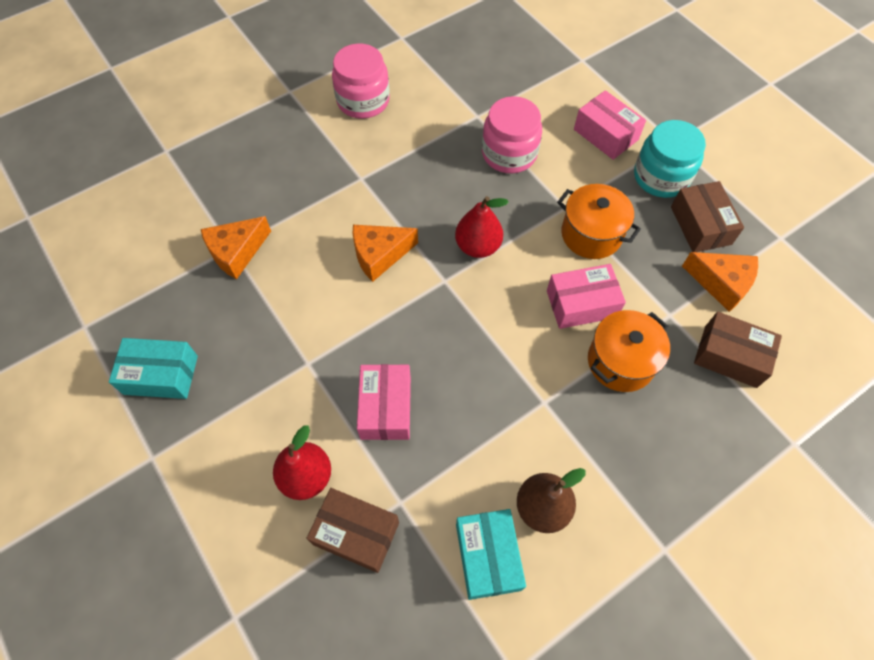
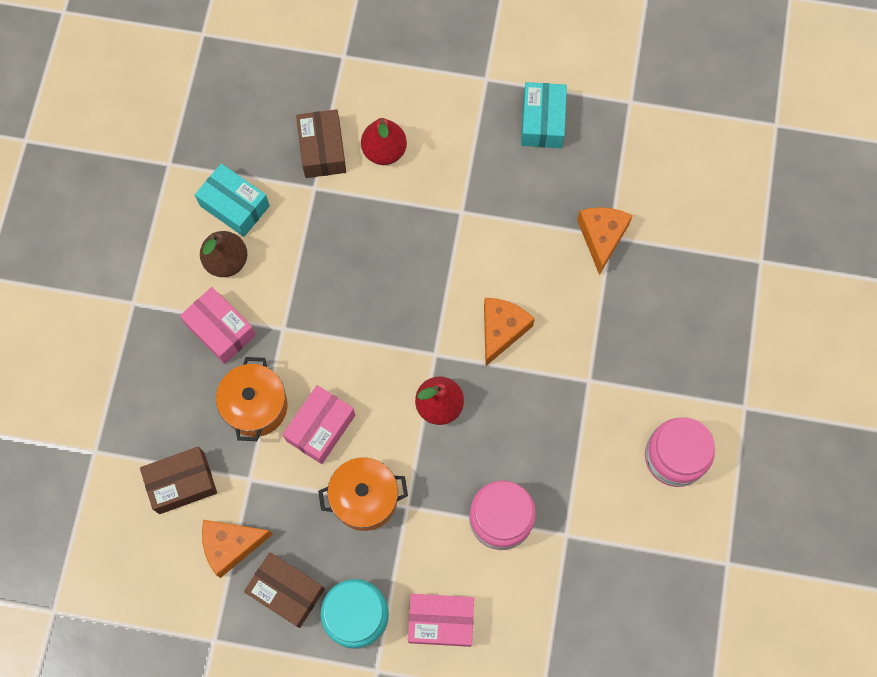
camera: 135 degrees right, 10 degrees up
(161, 375) = (542, 122): turquoise box -> turquoise box turned 45 degrees counterclockwise
(356, 533) = (322, 150): brown box -> brown box turned 75 degrees counterclockwise
(386, 408) = (380, 231): pink box -> pink box (220, 330)

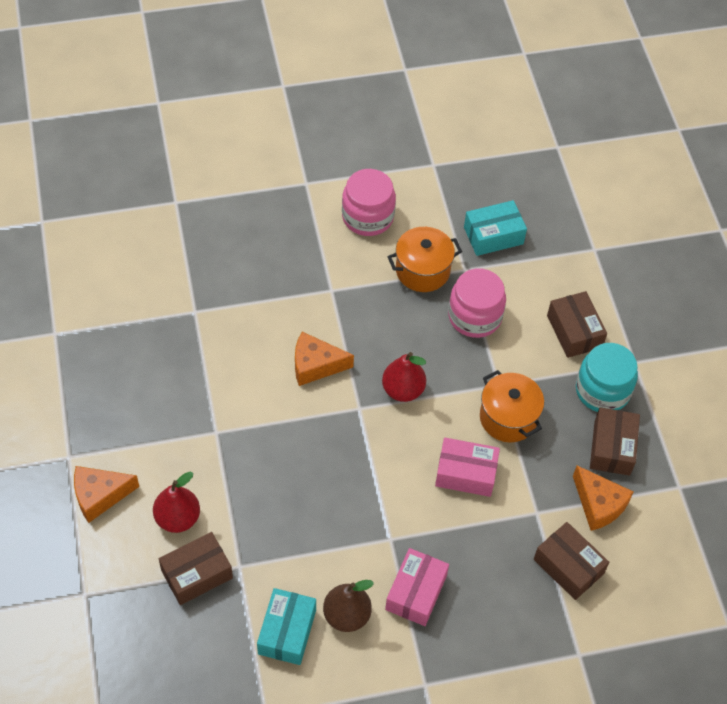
camera: 115 degrees left, 15 degrees down
(256, 406) = (472, 533): orange pot -> orange pot (422, 270)
(441, 621) = (574, 331): pink box -> brown box
(542, 122) = (99, 396): turquoise box -> turquoise box (493, 235)
(602, 237) = (198, 317): orange cheese -> orange cheese (100, 495)

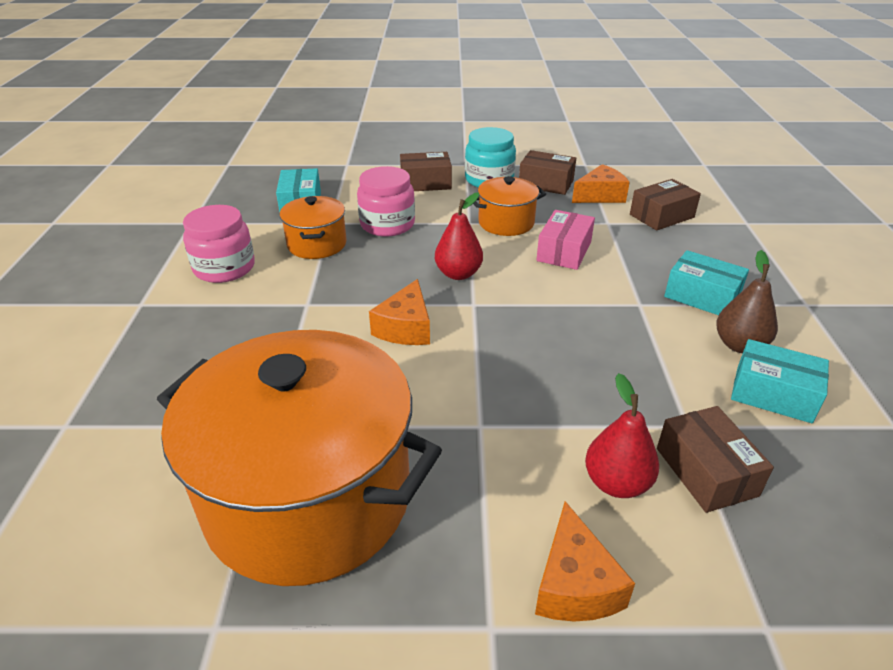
camera: 75 degrees left, 20 degrees down
(140, 349) = (308, 498): none -> orange pot
(416, 592) = (702, 296): pink box -> turquoise box

